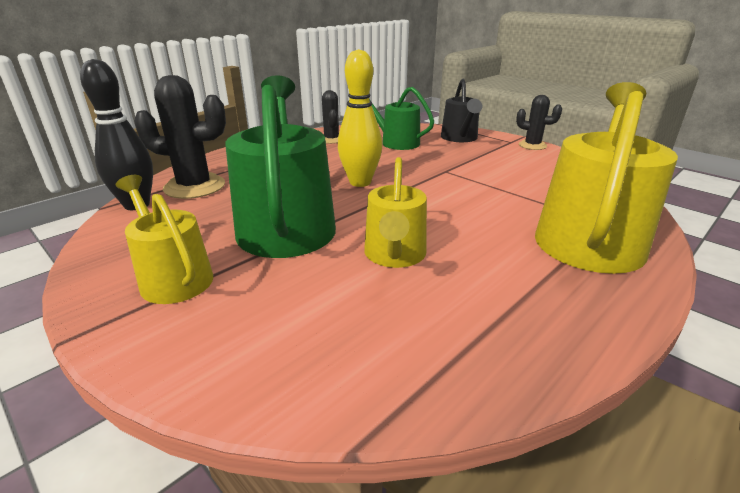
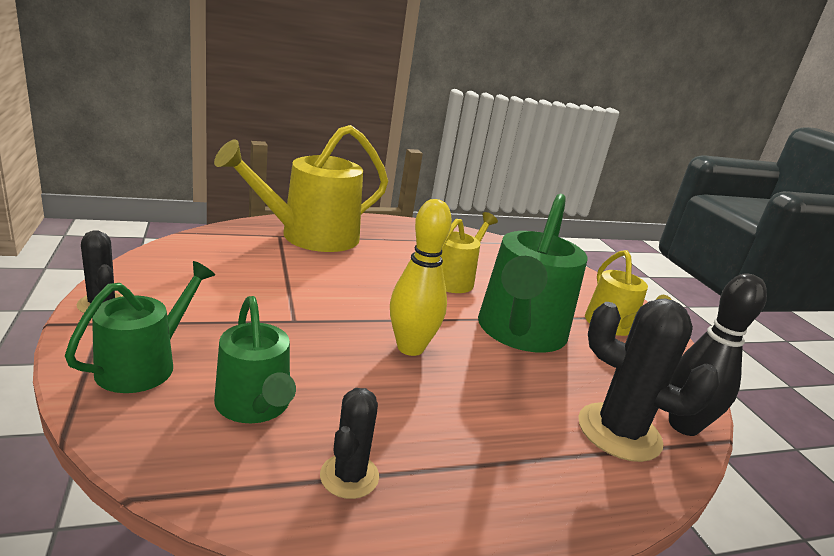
camera: 155 degrees left, 5 degrees down
(460, 138) = (143, 365): black watering can -> green watering can

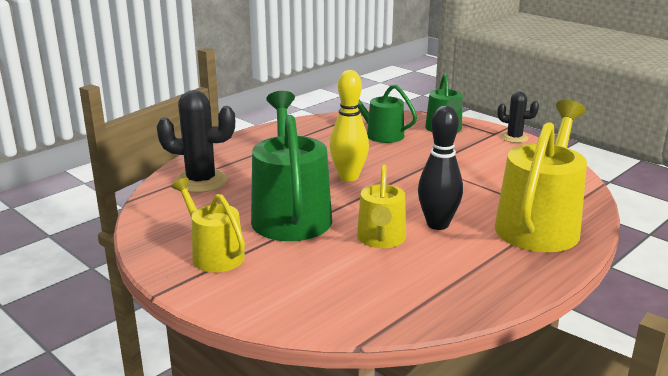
camera: 155 degrees right, 0 degrees up
(349, 476) = (316, 131): black cactus -> none
(683, 425) = (157, 198): black bowling pin -> black bowling pin (437, 224)

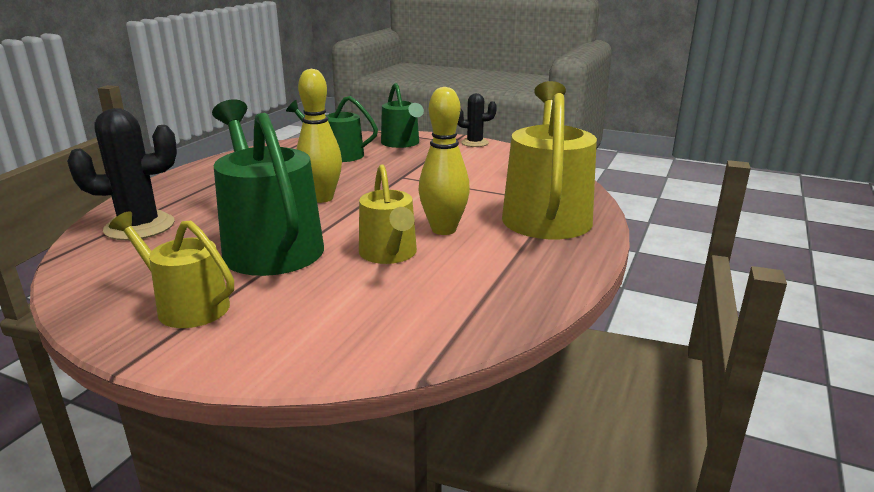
camera: 20 degrees left, 0 degrees up
(437, 224) = (443, 229): black bowling pin -> yellow bowling pin

